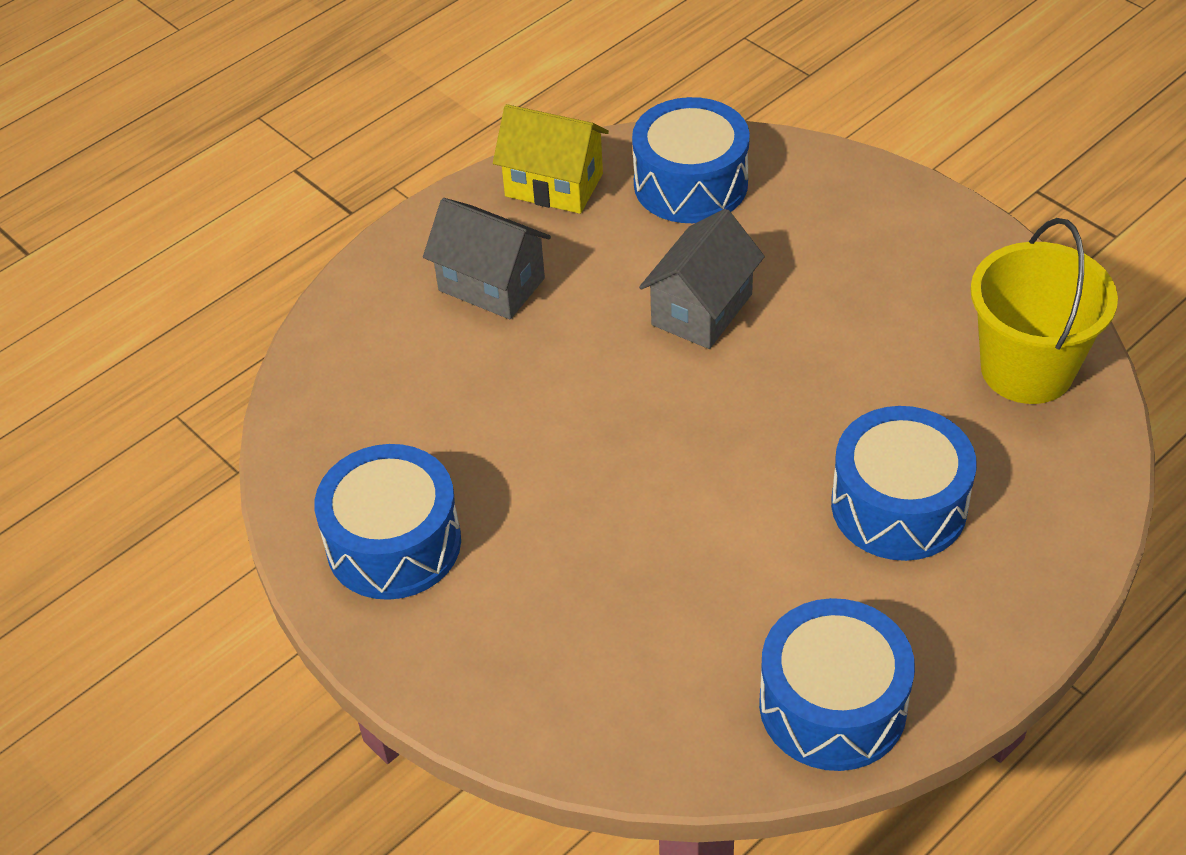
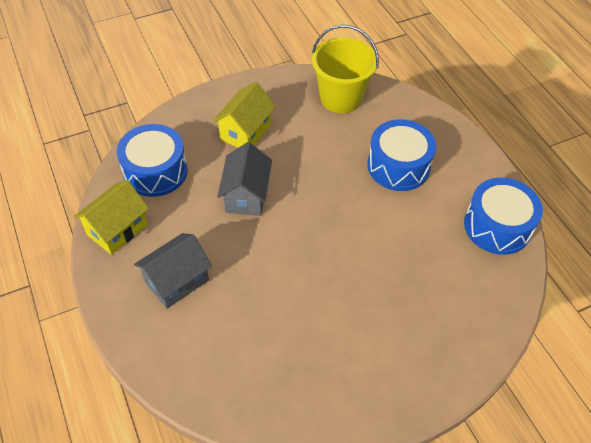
camera: 75 degrees left, 5 degrees up
(394, 543) = (344, 381): blue drum -> none
(702, 309) = (246, 195): grey house -> grey house turned 45 degrees clockwise
(846, 262) = (245, 132): none -> yellow house

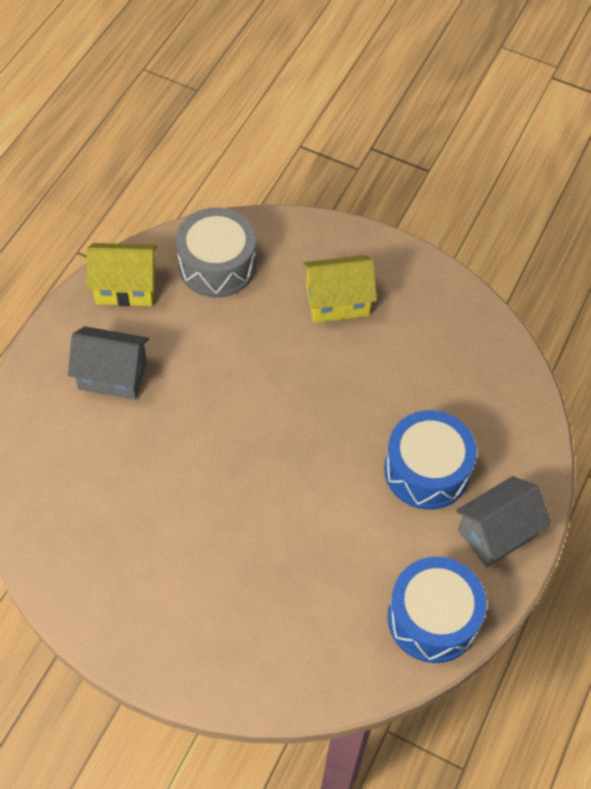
camera: 50 degrees right, 5 degrees up
(155, 171) = (217, 265): blue drum -> grey drum
(246, 195) = (258, 360): grey house -> grey house (496, 533)
(341, 98) = (471, 353): yellow bucket -> none

